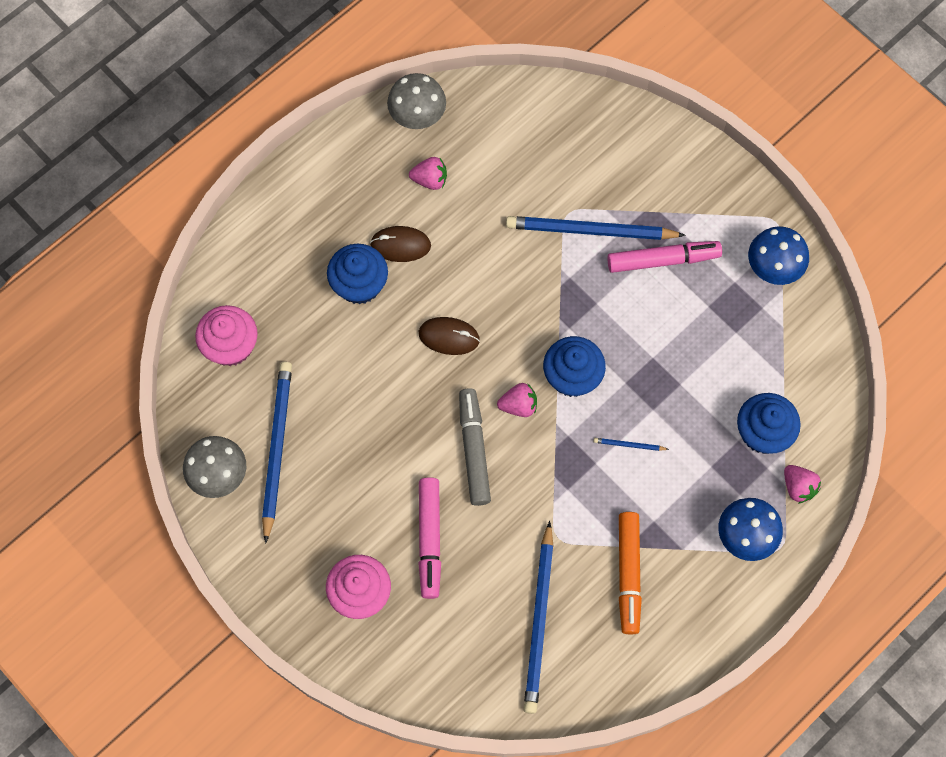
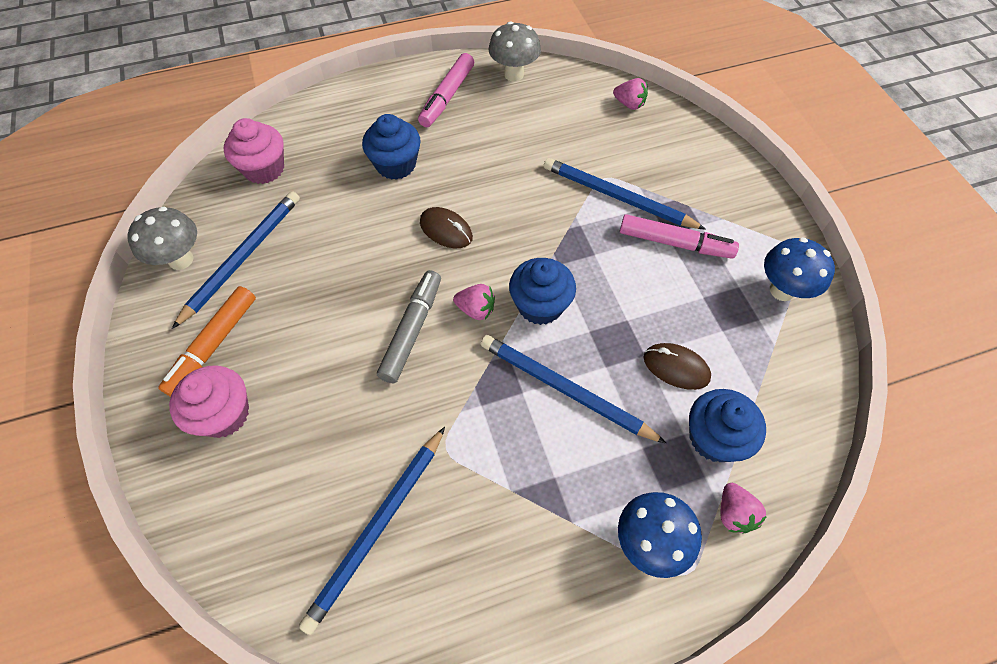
camera: 25 degrees right, 10 degrees down
(400, 245) = (447, 150): brown mouse -> brown mouse (676, 367)
(429, 539) = (320, 393): pink marker -> pink marker (447, 97)
(430, 180) = (499, 115): pink strawberry -> pink strawberry (629, 104)
(628, 574) = (499, 522): orange marker -> orange marker (213, 345)
(629, 445) = (565, 390): blue pencil -> blue pencil, size x2.47

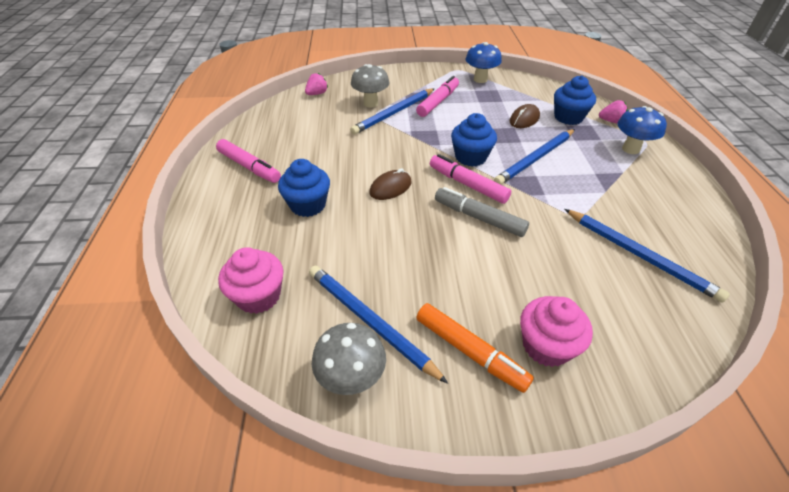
camera: 75 degrees left, 15 degrees down
(476, 309) = (467, 184): pink strawberry -> pink marker
(514, 74) = (251, 132): grey mushroom -> grey mushroom (371, 103)

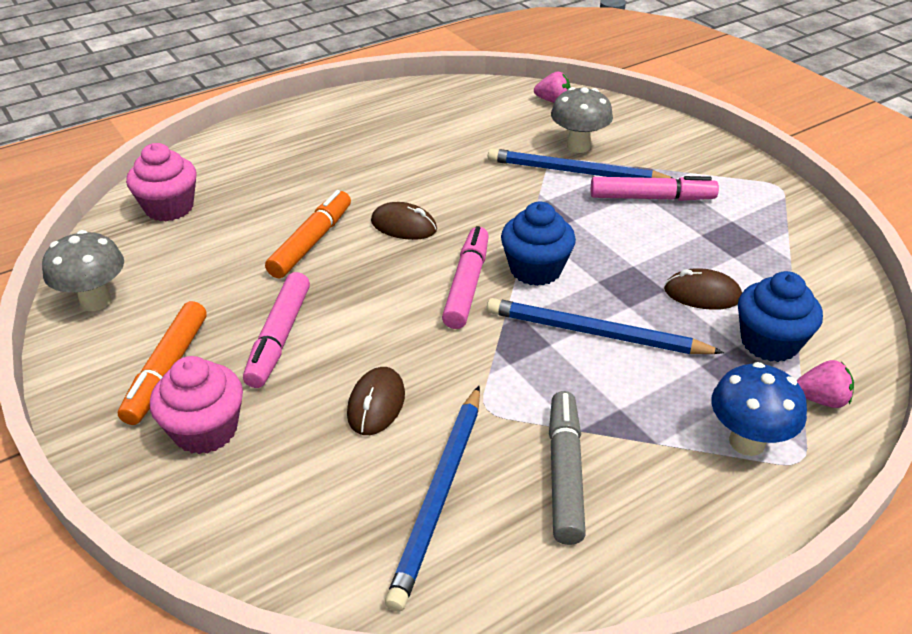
camera: 60 degrees right, 5 degrees down
(249, 167) = (357, 121): pink marker -> pink marker (279, 337)
(308, 205) = (323, 182): blue cupcake -> none
(369, 321) = (173, 287): blue pencil -> none
(374, 232) = (311, 242): none -> orange marker
(479, 218) = (402, 314): grey marker -> grey marker (564, 473)
(480, 79) = (775, 216): blue mushroom -> none
(555, 255) = (376, 404): none -> brown mouse
(611, 121) = (821, 399): pink strawberry -> pink strawberry turned 60 degrees counterclockwise

